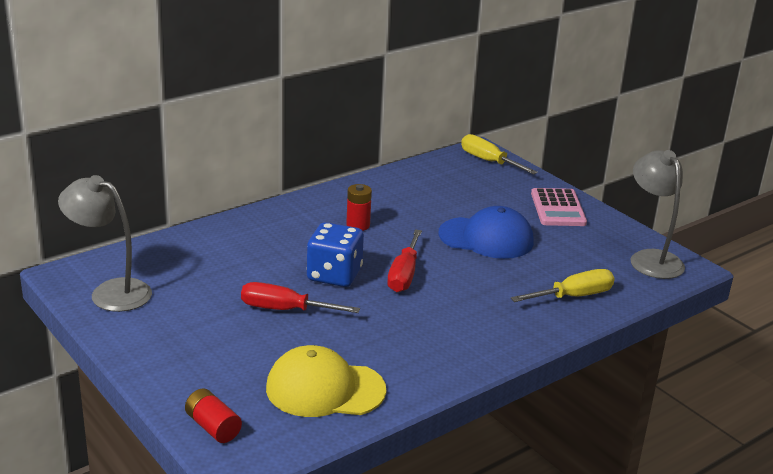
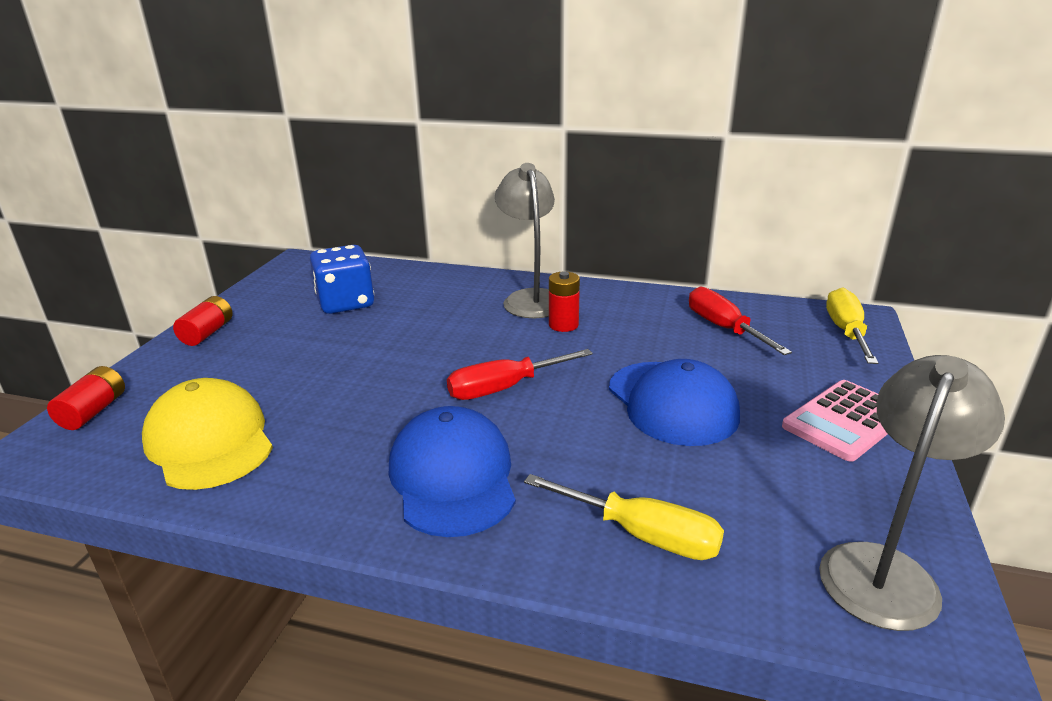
camera: 55 degrees right, 0 degrees up
(110, 292) = (289, 283): grey lamp -> grey lamp (531, 298)
(149, 352) = (207, 333): none -> red battery
(285, 310) = (347, 358): red screwdriver -> red screwdriver (724, 328)
(334, 275) = (446, 354): blue dice -> blue dice (346, 303)
(470, 324) = (453, 477): none -> blue cap

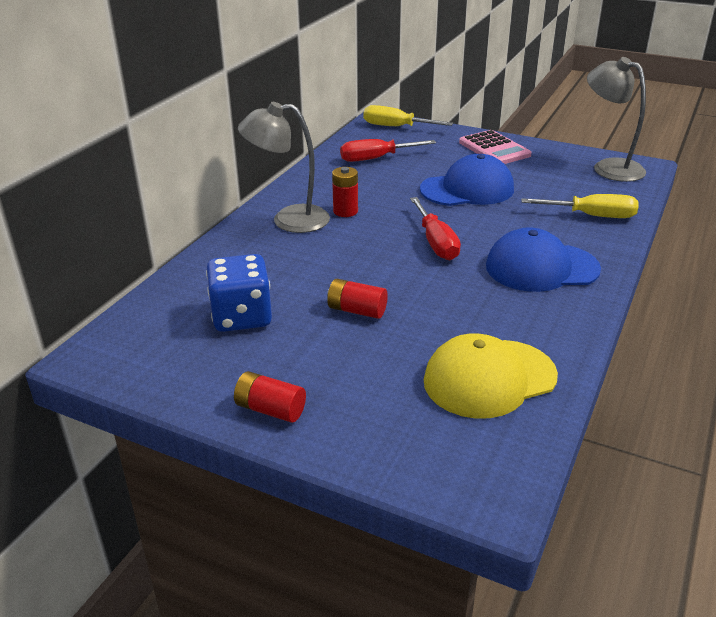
camera: 80 degrees left, 5 degrees up
(93, 411) = (426, 467): red battery -> red battery (357, 310)
(641, 534) = (591, 216): yellow screwdriver -> yellow screwdriver turned 60 degrees clockwise

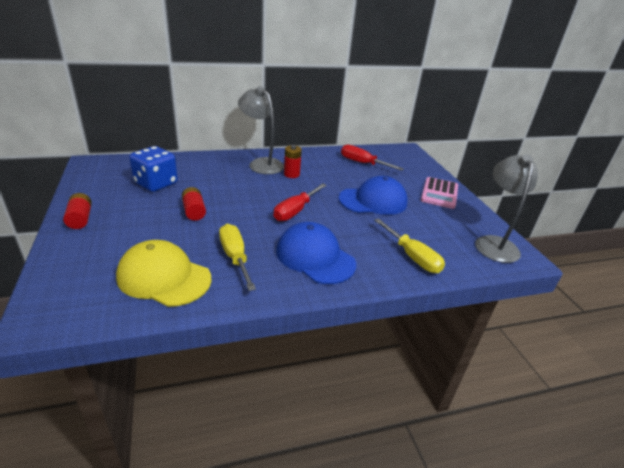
camera: 45 degrees right, 0 degrees up
(396, 127) = (409, 156): yellow screwdriver -> yellow screwdriver (235, 257)
(467, 189) = (373, 201): blue cap -> blue cap turned 45 degrees counterclockwise

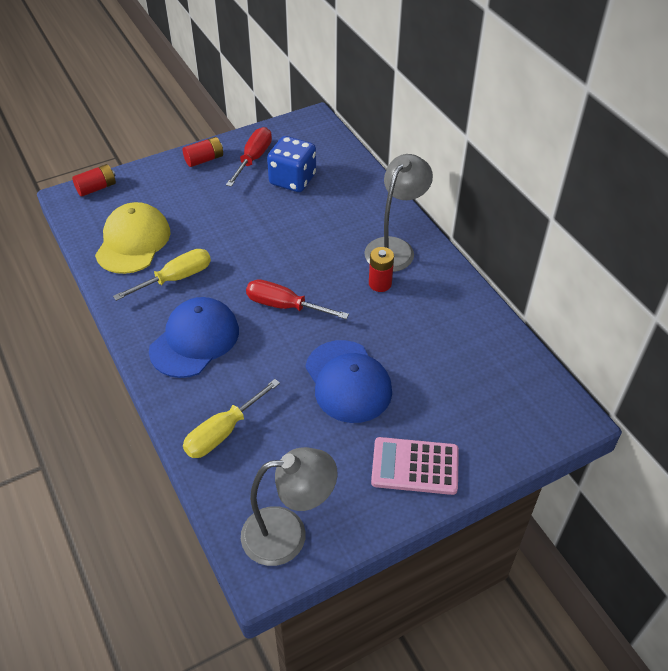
camera: 80 degrees right, 15 degrees up
(194, 211) = (248, 225): red battery -> red battery (96, 188)
(363, 163) = (467, 358): red screwdriver -> red screwdriver (253, 159)

